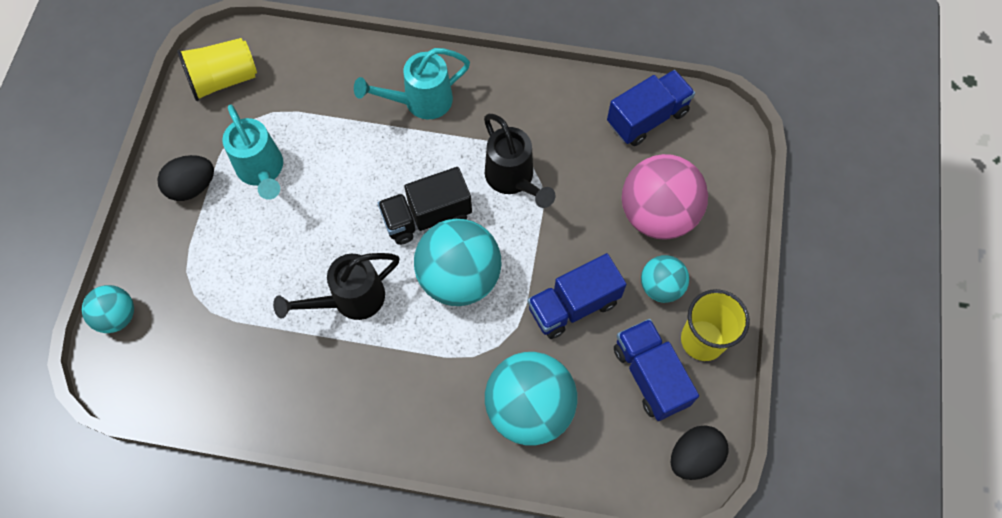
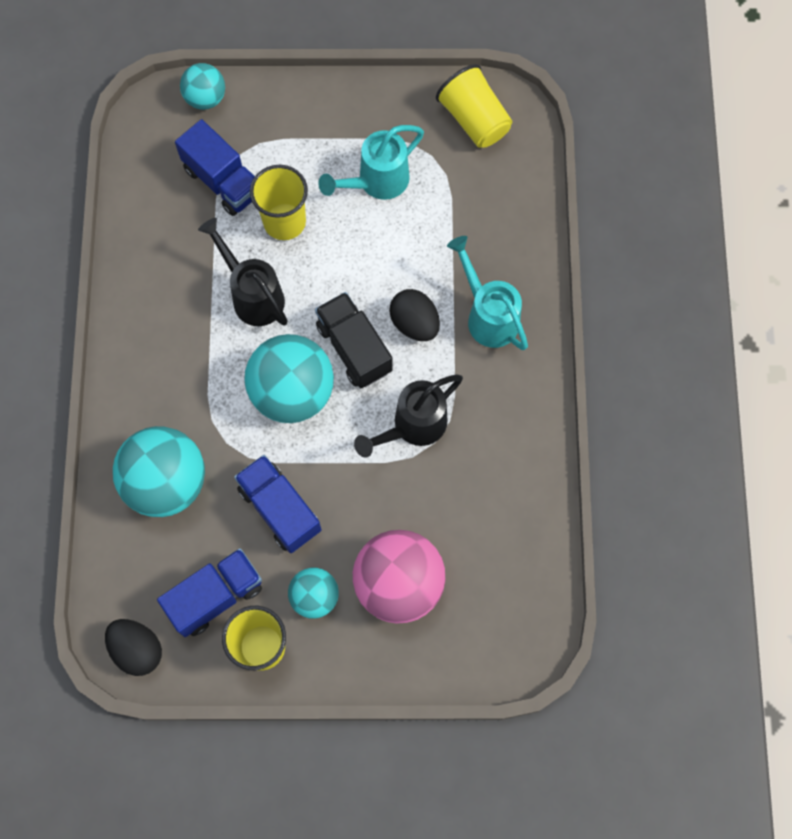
camera: 80 degrees right, 5 degrees up
(192, 187) = (348, 124): black egg -> black egg (414, 323)
(280, 259) = (284, 221): none -> yellow cup
(647, 118) = (517, 559): blue truck -> blue truck (223, 181)

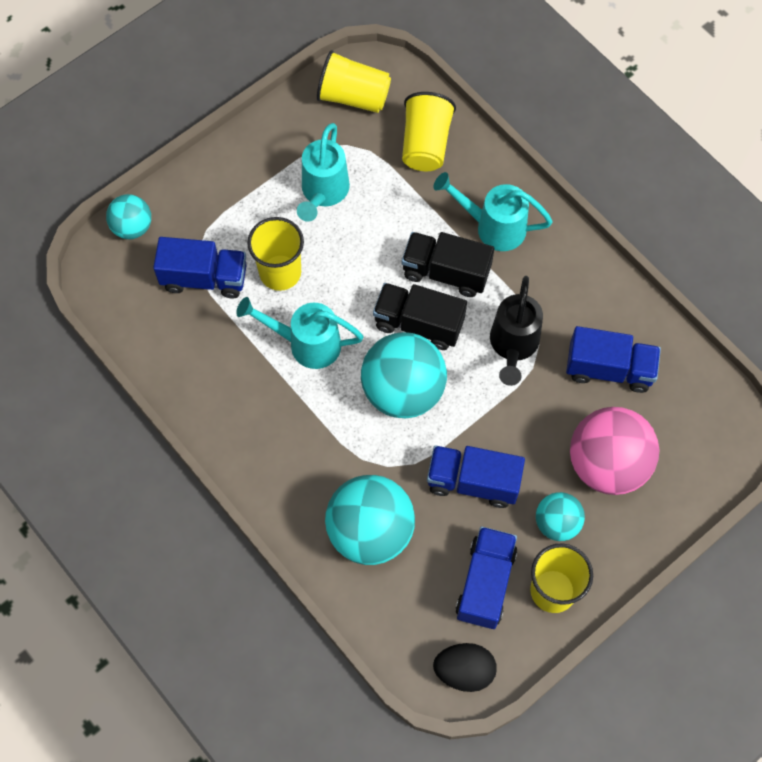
camera: 40 degrees left, 5 degrees down
(253, 295) = (306, 343): black watering can -> turquoise watering can
(414, 323) = (446, 272): black egg -> black truck
(473, 508) = (609, 369): none -> blue truck
(496, 204) = (425, 144): none -> yellow cup

